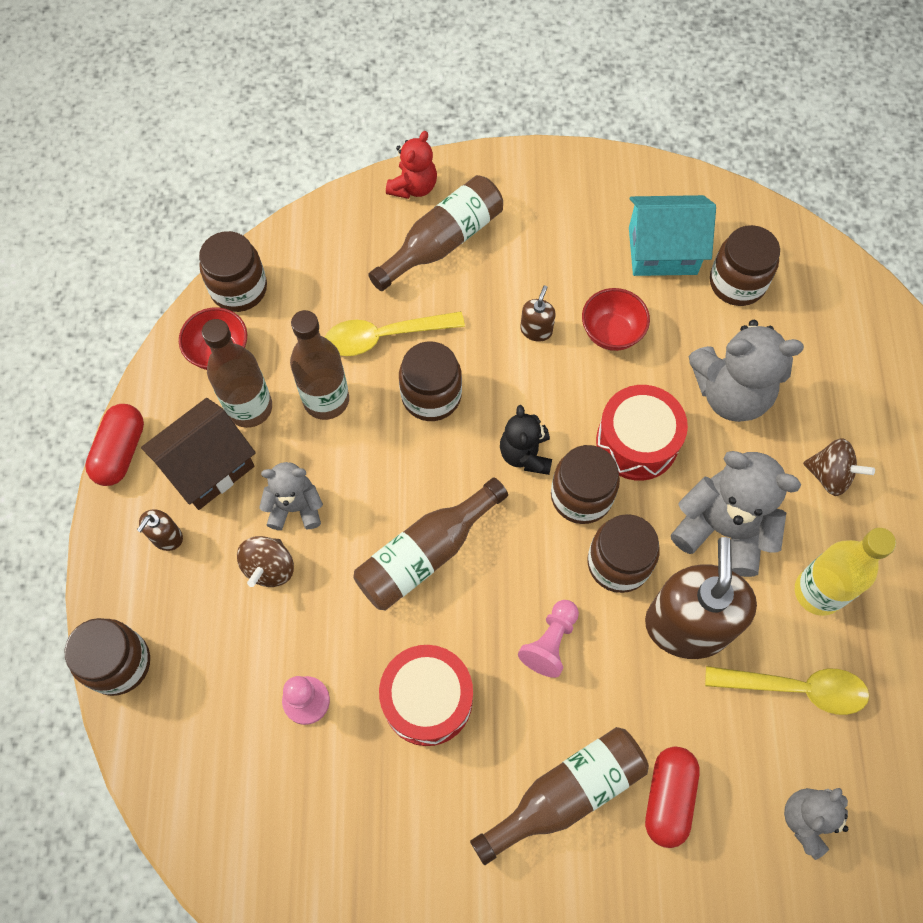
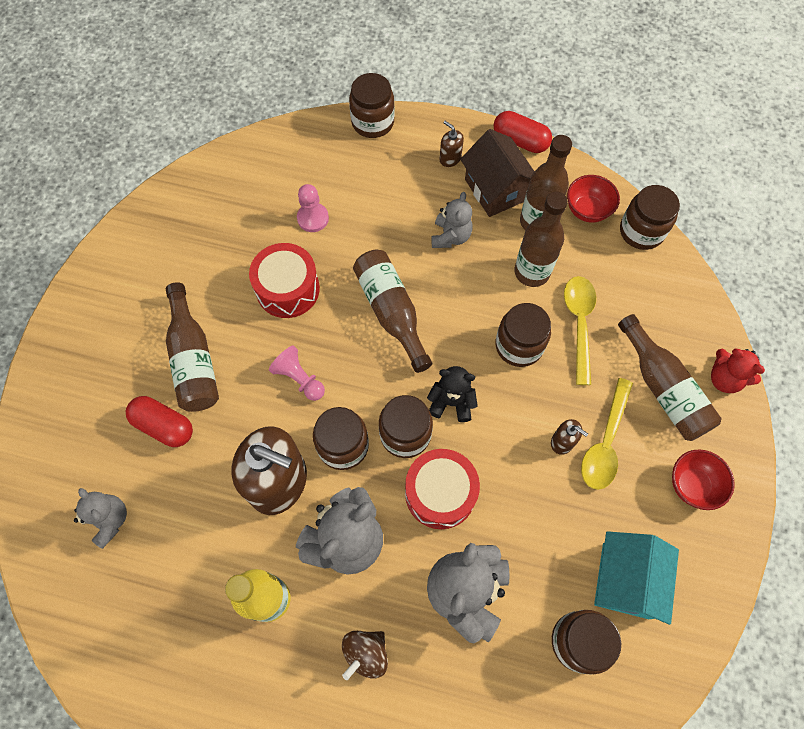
camera: 105 degrees right, 0 degrees up
(269, 567) = (410, 213): brown spinning top -> none
(611, 332) = (547, 505): red bowl -> red bowl (692, 485)
(795, 688) = (202, 548): yellow spoon -> yellow spoon (605, 442)

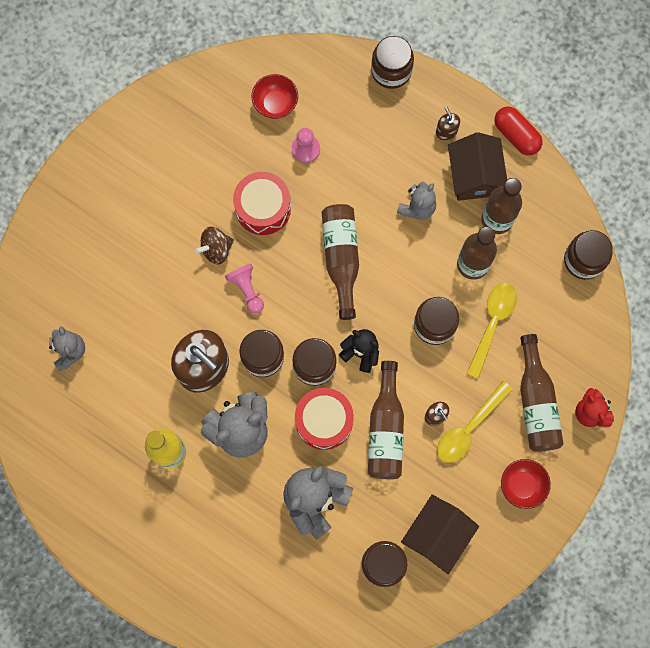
camera: 20 degrees right, 10 degrees up
(164, 426) = (129, 291): red capsule -> none
(193, 359) = (168, 243): brown bottle -> brown bottle (385, 429)
(366, 653) = (226, 515): brown spinning top -> brown spinning top (216, 249)
(587, 210) = (546, 224): red bowl -> red bowl (275, 104)
(625, 580) = (437, 535): turquoise house -> brown house

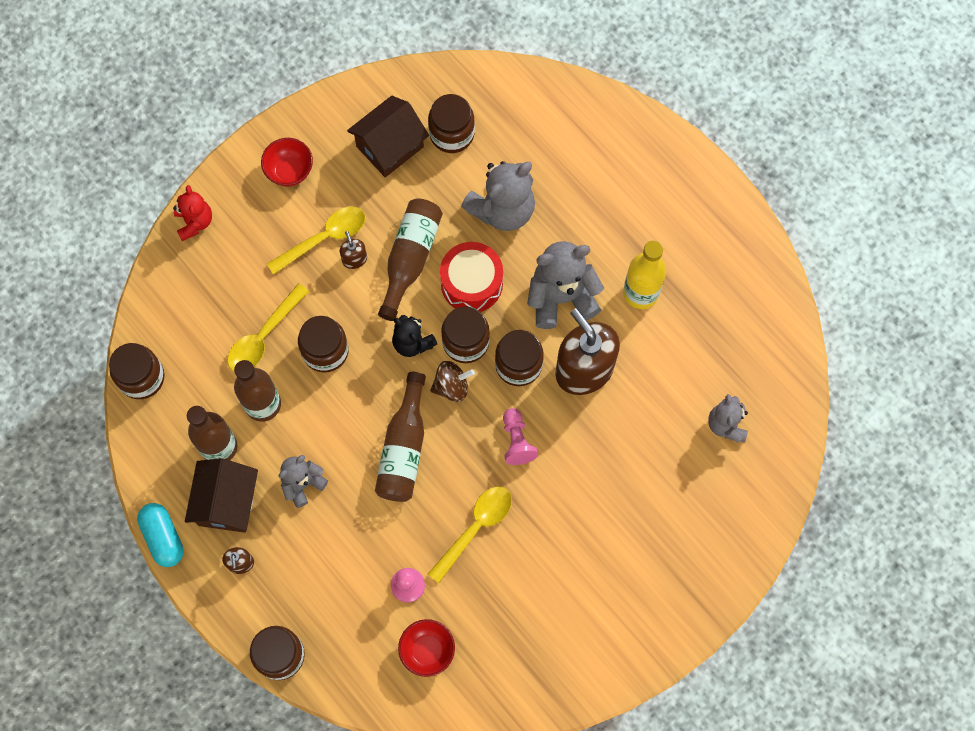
camera: 165 degrees left, 5 degrees down
(216, 249) = (539, 495): brown spinning top -> brown spinning top (452, 386)
(263, 208) = (475, 528): red drum -> yellow spoon
(516, 135) = (163, 537): red capsule -> turquoise capsule
(536, 402) = (246, 246): brown bottle -> none

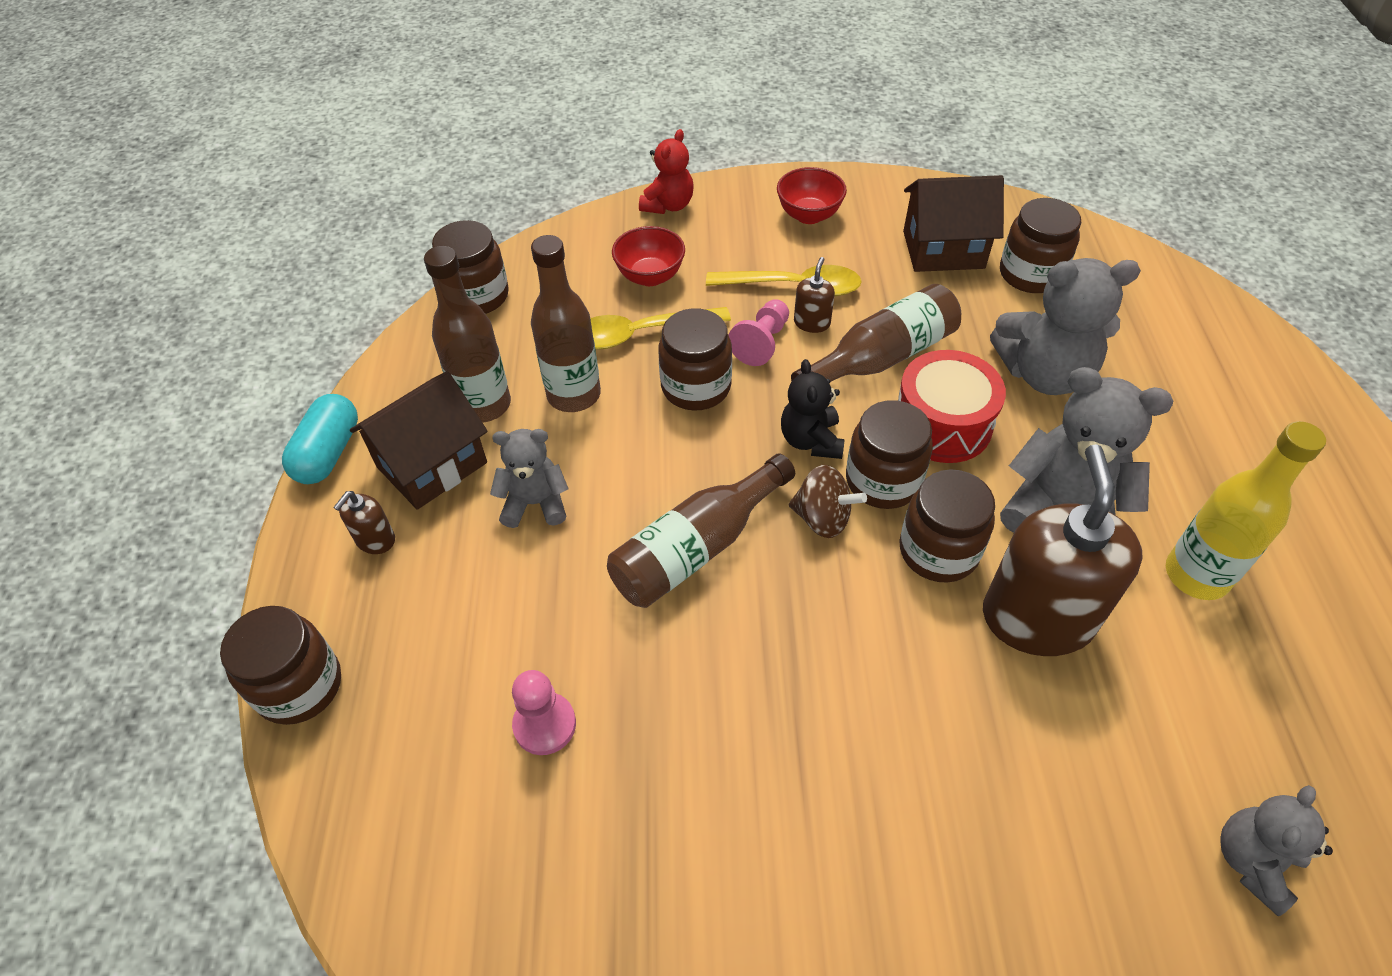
camera: 40 degrees right, 20 degrees down
(427, 650) = (485, 843): red bowl -> red bowl (650, 276)
(475, 528) = (706, 718): yellow spoon -> none
(517, 441) = (863, 644): pink pawn -> pink pawn (762, 343)

